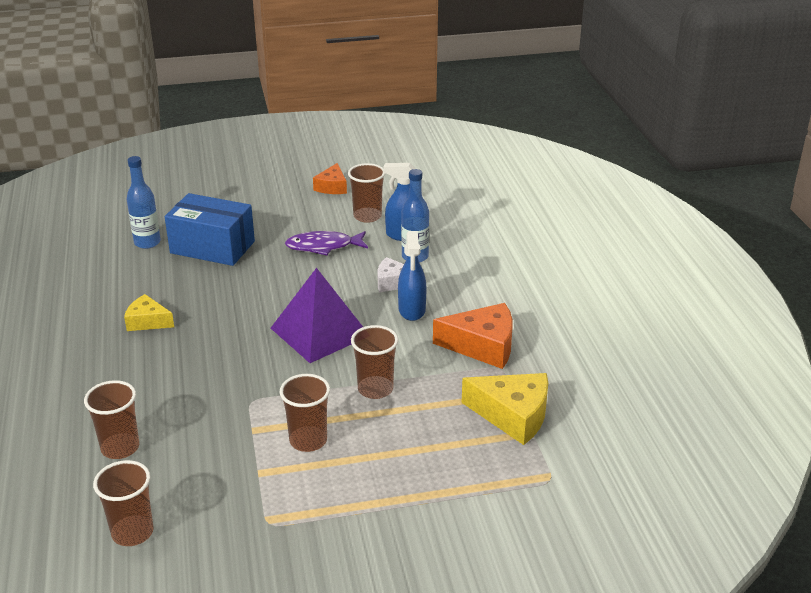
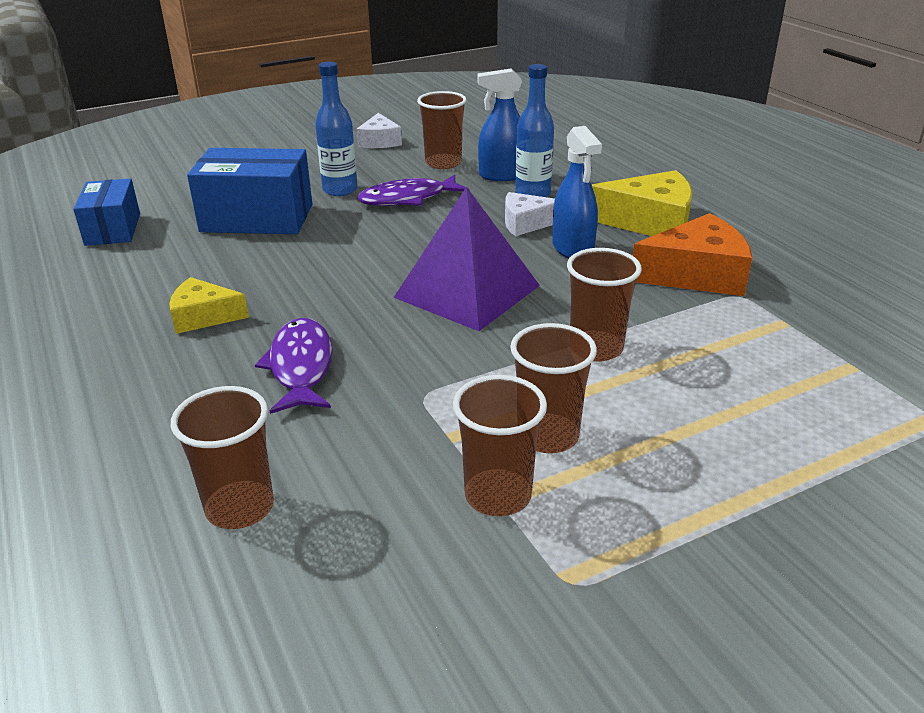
camera: 15 degrees left, 0 degrees up
(116, 241) = (113, 229): none -> blue box
(132, 532) = (332, 660): brown cup -> brown cup (498, 495)
(147, 243) = (160, 225): blue bottle -> blue bottle (340, 190)
(190, 368) = (301, 367): none -> purple fish
(332, 187) = (379, 141): orange cheese -> white cheese
(513, 415) = (809, 349): yellow cheese -> yellow cheese (650, 222)

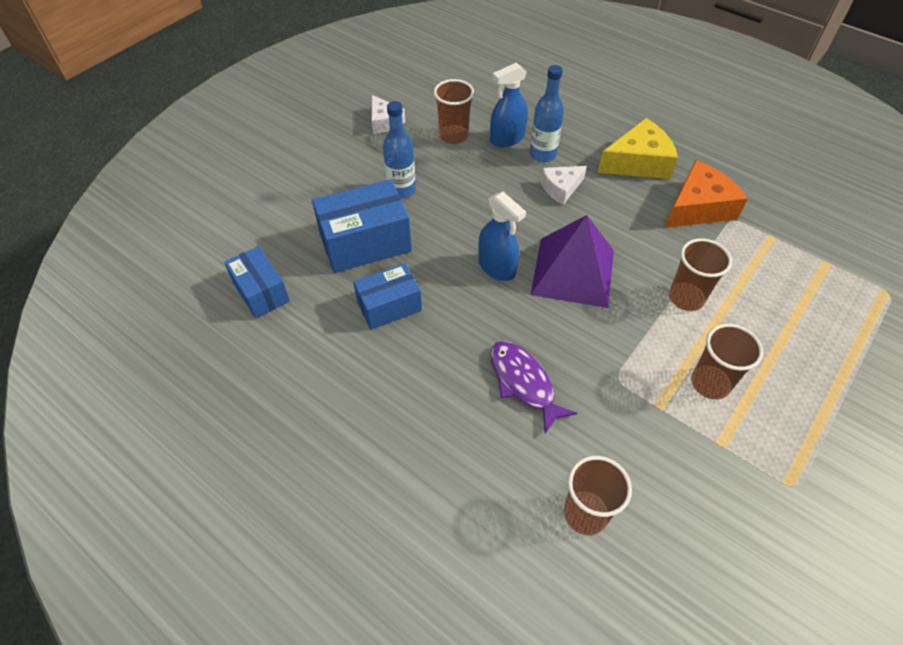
camera: 25 degrees left, 20 degrees up
(203, 316) = (417, 360): yellow cheese -> none
(224, 268) = (389, 306): none -> blue box
(408, 199) = (460, 186): purple fish -> none
(498, 495) = (716, 441): brown cup -> none
(572, 249) = (608, 206): blue spray bottle -> blue spray bottle (497, 267)

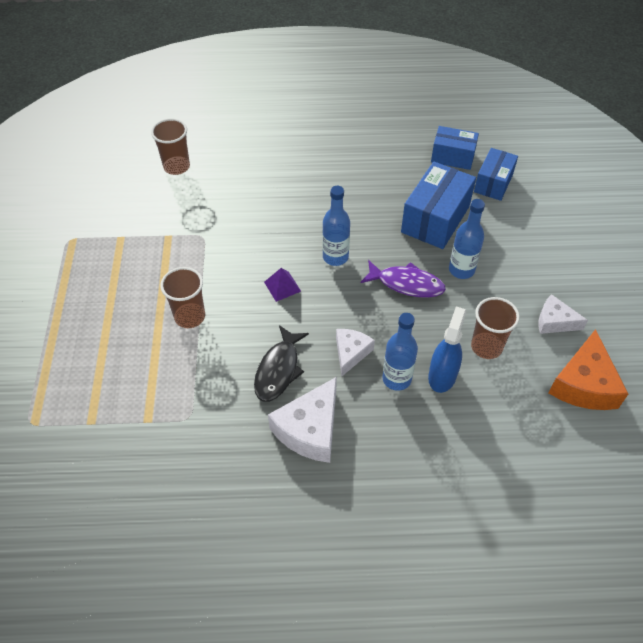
camera: 140 degrees right, 0 degrees up
(389, 306) = (373, 194): blue box -> blue box (493, 183)
(497, 267) = (335, 257): blue spray bottle -> blue bottle
(524, 383) = (255, 202): purple fish -> purple fish (406, 284)
(573, 272) = (282, 286): purple pyramid -> purple pyramid, size x0.43
(632, 210) = (278, 370): none -> black fish
(638, 162) = (310, 429): yellow cheese -> white cheese
(698, 207) = (225, 411): orange cheese -> orange cheese (584, 384)
(710, 383) = (143, 267): brown cup -> none

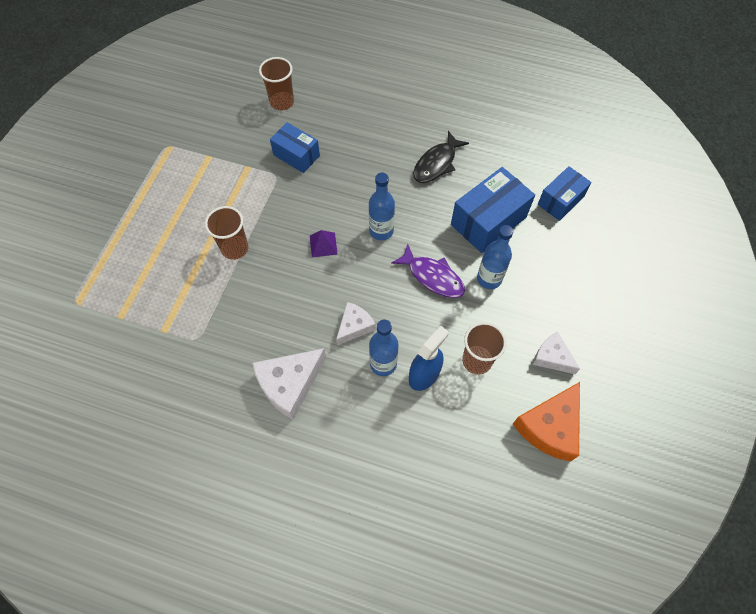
camera: 20 degrees right, 10 degrees up
(278, 370) = (287, 321): black fish -> black fish (436, 163)
(452, 157) = (534, 162): blue box -> blue box (296, 155)

